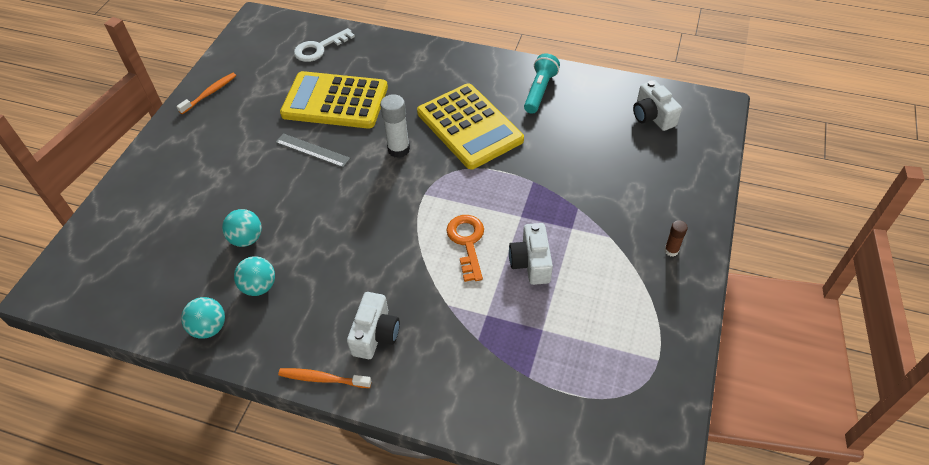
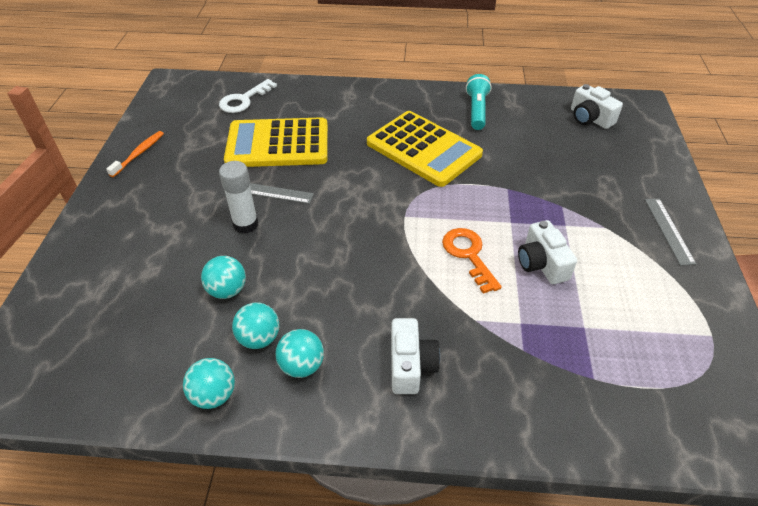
camera: 15 degrees left, 5 degrees down
(286, 317) = (302, 366): none -> turquoise ball
(323, 379) = (370, 427): orange toothbrush -> none
(398, 149) = (361, 179): white glue stick -> white glue stick (245, 224)
(671, 250) = (668, 230): brown glue stick -> grey ruler

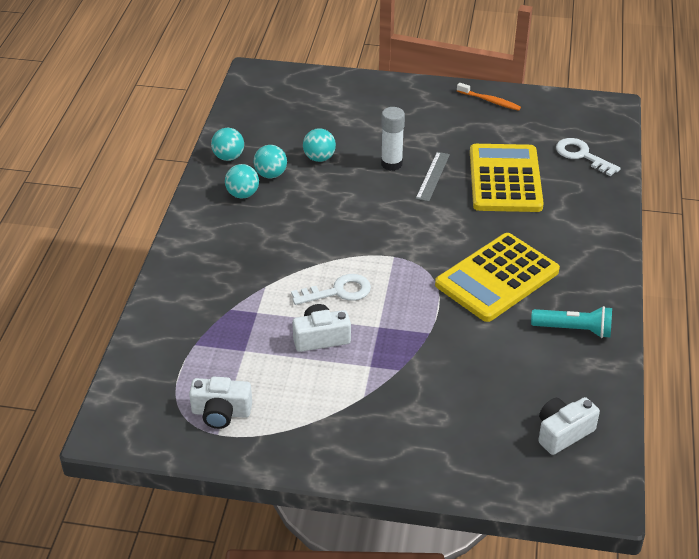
camera: 95 degrees right, 5 degrees down
(410, 365) = (230, 246): white camera -> white camera (221, 412)
(469, 255) = (338, 292): orange key -> white key
(668, 230) = (353, 446): grey ruler -> none

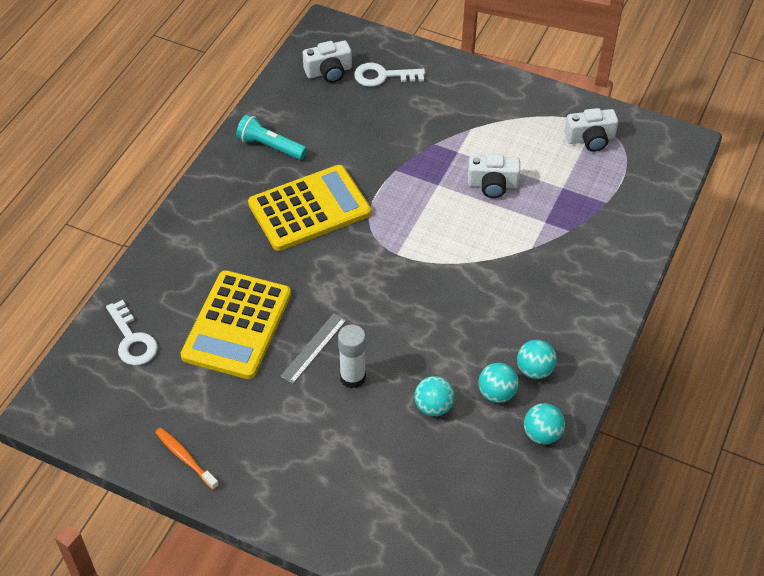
camera: 165 degrees left, 10 degrees up
(221, 412) = (590, 139): white camera -> white camera turned 150 degrees clockwise
(338, 292) = (463, 226): white key -> white key (383, 76)

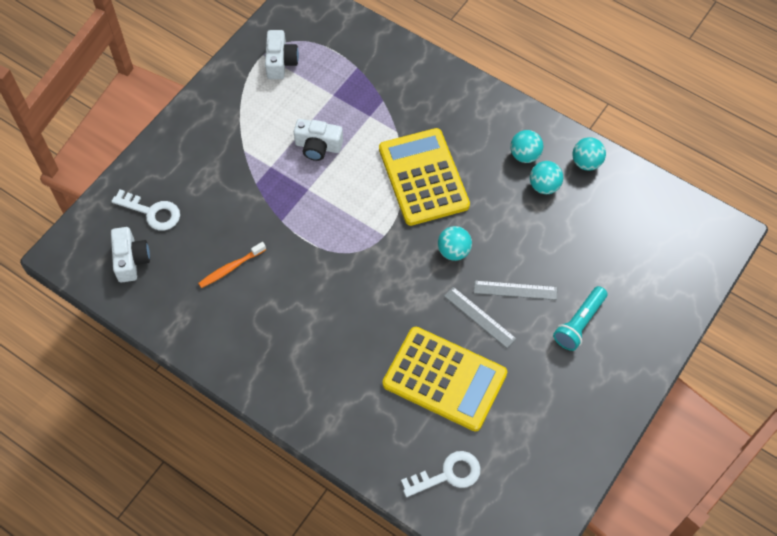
camera: 80 degrees left, 10 degrees up
(185, 458) = (584, 435): orange toothbrush -> orange toothbrush (231, 268)
(270, 146) = (223, 327): turquoise flashlight -> turquoise flashlight (579, 323)
(309, 208) = (314, 301): yellow calculator -> yellow calculator (423, 177)
(352, 377) = (515, 290): white glue stick -> grey ruler
(383, 76) = (152, 212): white key -> white key turned 75 degrees counterclockwise
(433, 407) = (552, 234): turquoise ball -> turquoise ball (453, 251)
(492, 185) = (318, 146): white camera -> white camera turned 90 degrees clockwise

